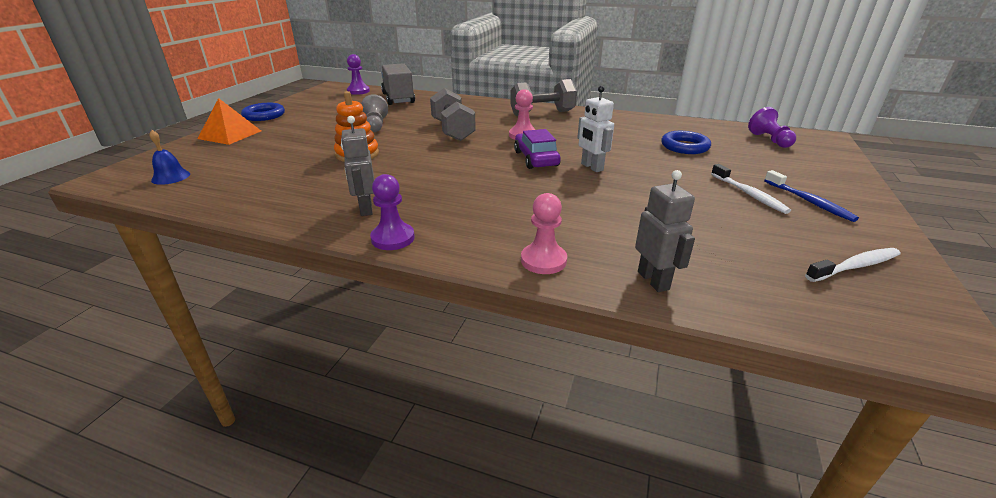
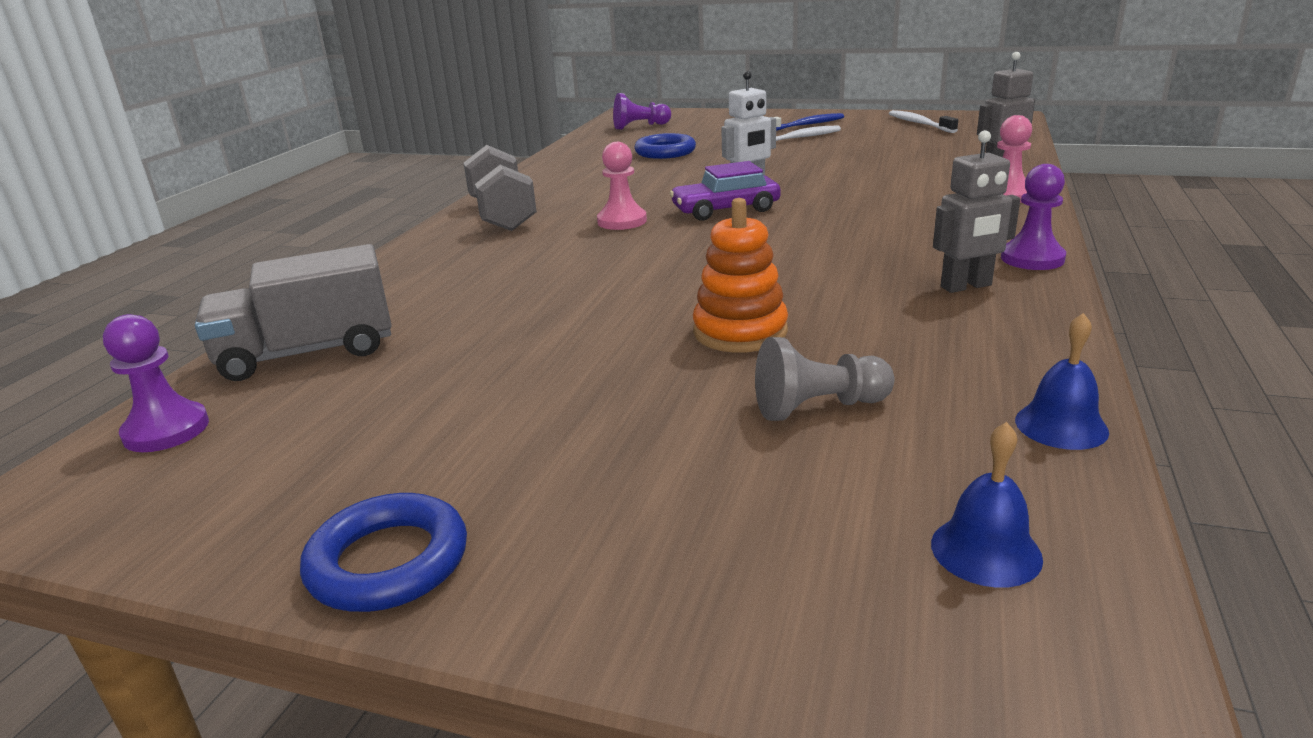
camera: 90 degrees left, 5 degrees down
(213, 203) = (1061, 425): none -> blue bell
(230, 135) = (608, 570): orange pyramid -> none
(375, 125) = (546, 344): grey pawn -> grey pawn (818, 407)
(452, 130) = (592, 269): grey dumbbell -> none

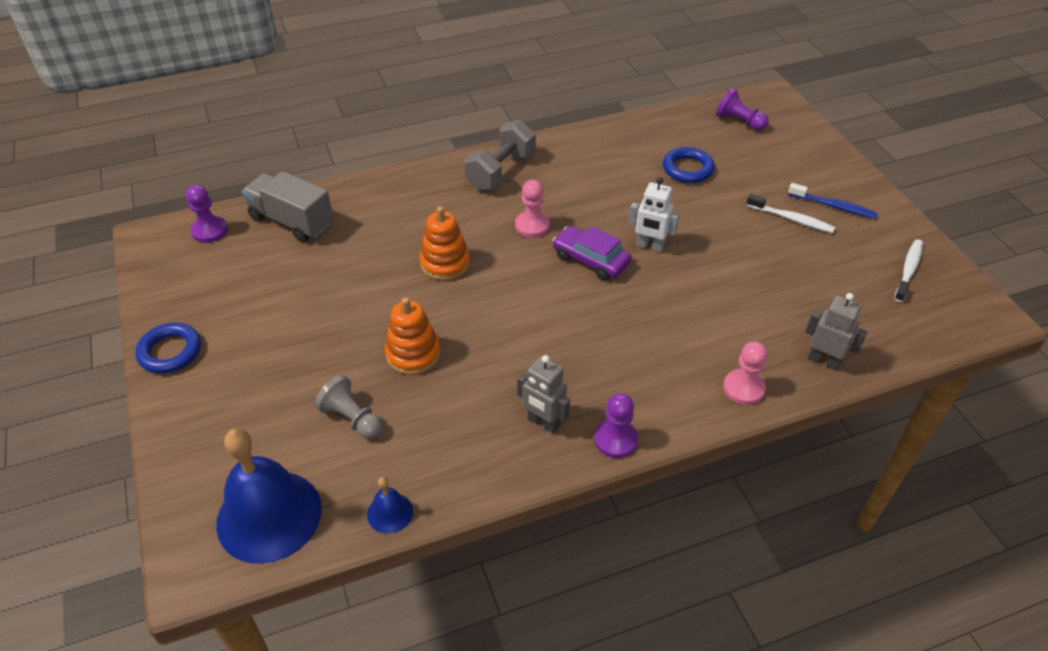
camera: 50 degrees right, 20 degrees up
(600, 275) = (445, 263): none -> orange stacking toy
(986, 550) = (269, 515): blue bell -> blue bell, size x2.25

